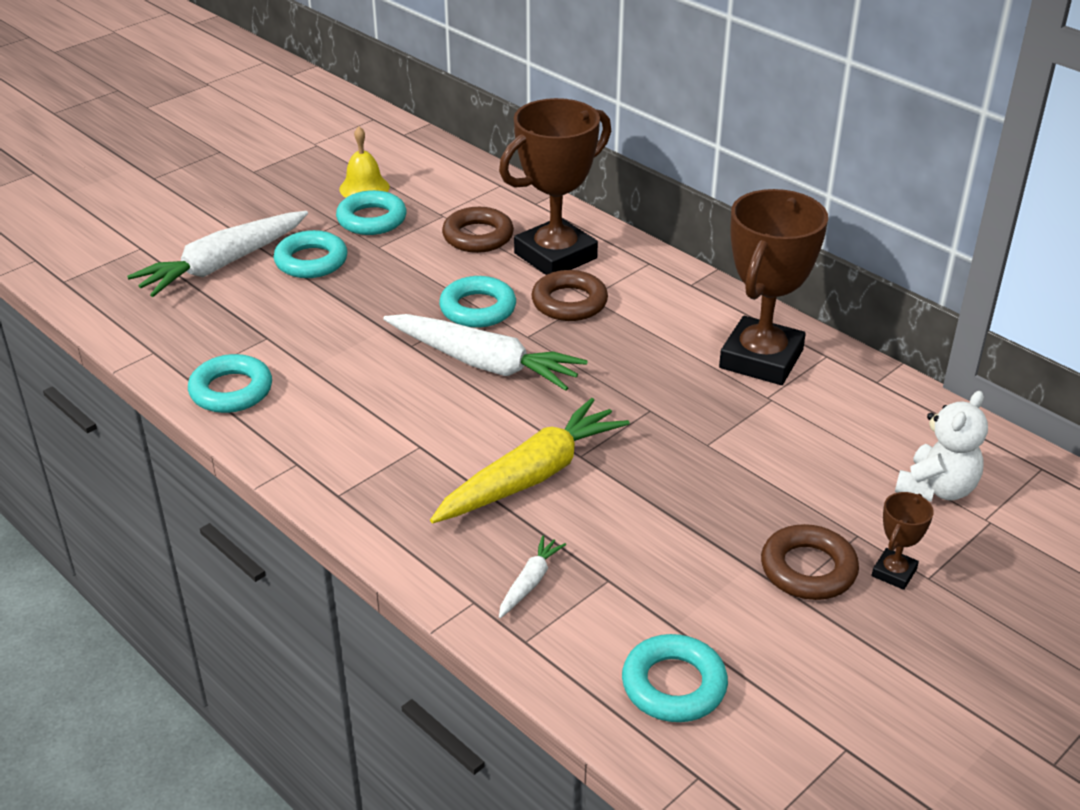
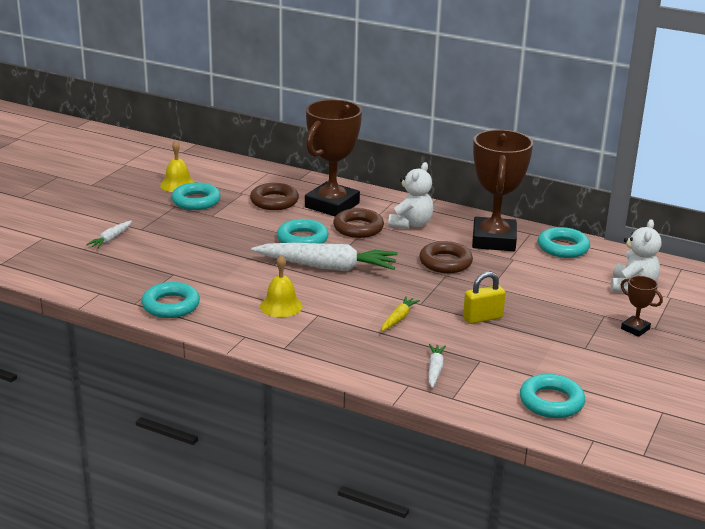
camera: 20 degrees left, 10 degrees down
(222, 265) = (111, 239): white carrot -> white carrot, size x0.45
(311, 261) = (172, 229): turquoise ring -> turquoise ring (563, 247)
(378, 420) = (281, 306): none -> yellow bell
(532, 476) = (398, 318): yellow carrot -> yellow carrot, size x0.45
(651, 308) = (411, 224): none -> white teddy bear
(659, 501) = (482, 318): none -> yellow padlock
(808, 569) = (588, 335): brown ring -> brown ring (445, 262)
(894, 572) = (635, 329): brown trophy -> brown trophy turned 60 degrees counterclockwise

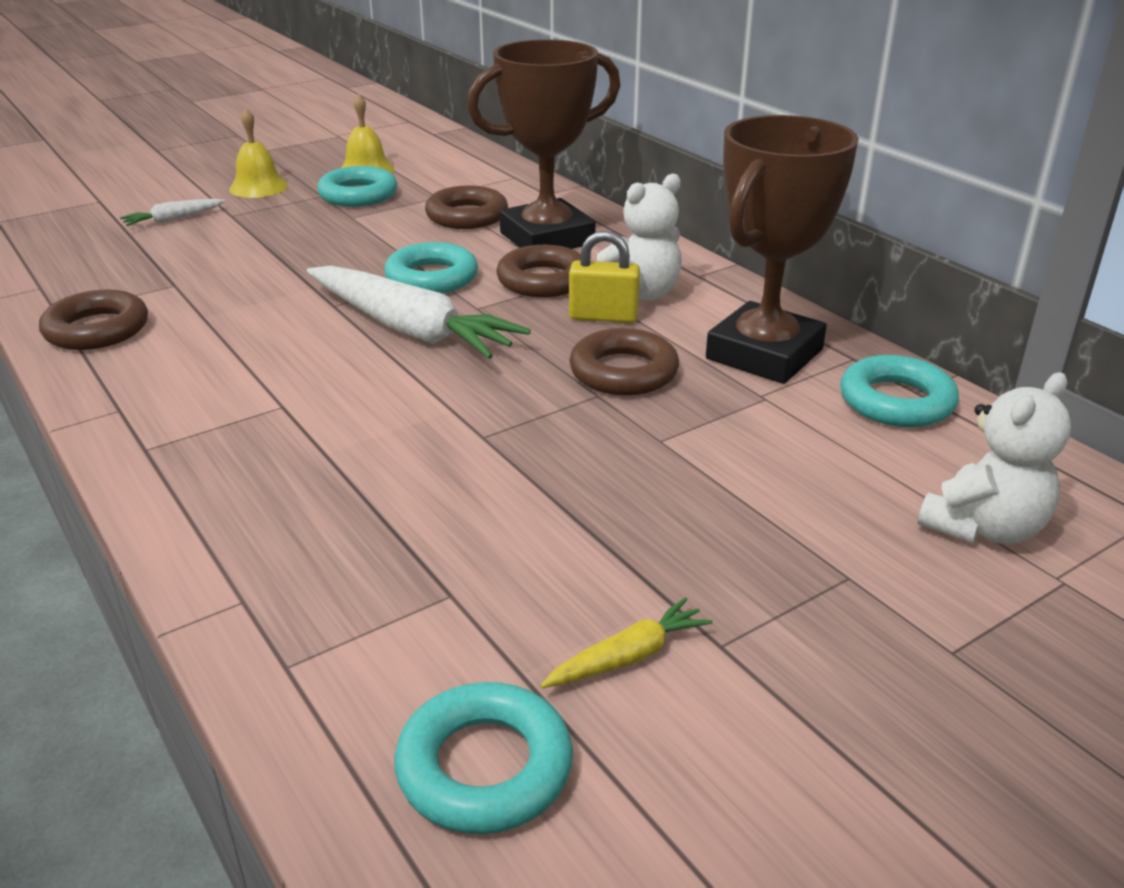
camera: 30 degrees right, 5 degrees up
(171, 305) = (97, 330): turquoise ring -> brown ring
(281, 306) = (248, 374): yellow bell -> yellow bell (258, 187)
(398, 318) = (407, 453): yellow carrot -> yellow carrot (628, 657)
(435, 369) = (336, 584): white carrot -> none
(482, 318) = (567, 500): yellow padlock -> yellow padlock (603, 317)
(635, 329) = (896, 637): brown trophy -> none

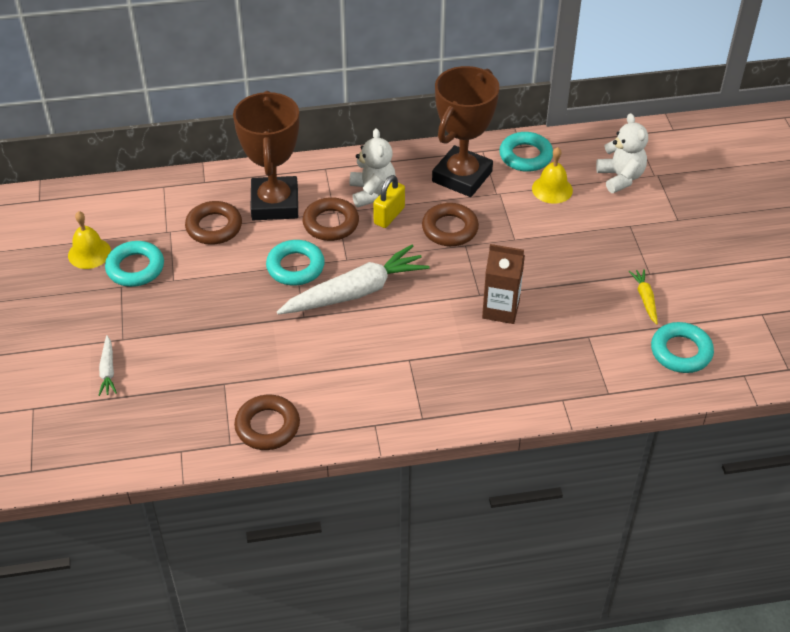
camera: 65 degrees left, 15 degrees up
(258, 187) = (77, 316): yellow bell -> yellow bell (552, 189)
(459, 467) = (500, 309): none -> brown carton
(764, 354) = (462, 177): brown trophy -> brown trophy turned 60 degrees clockwise

